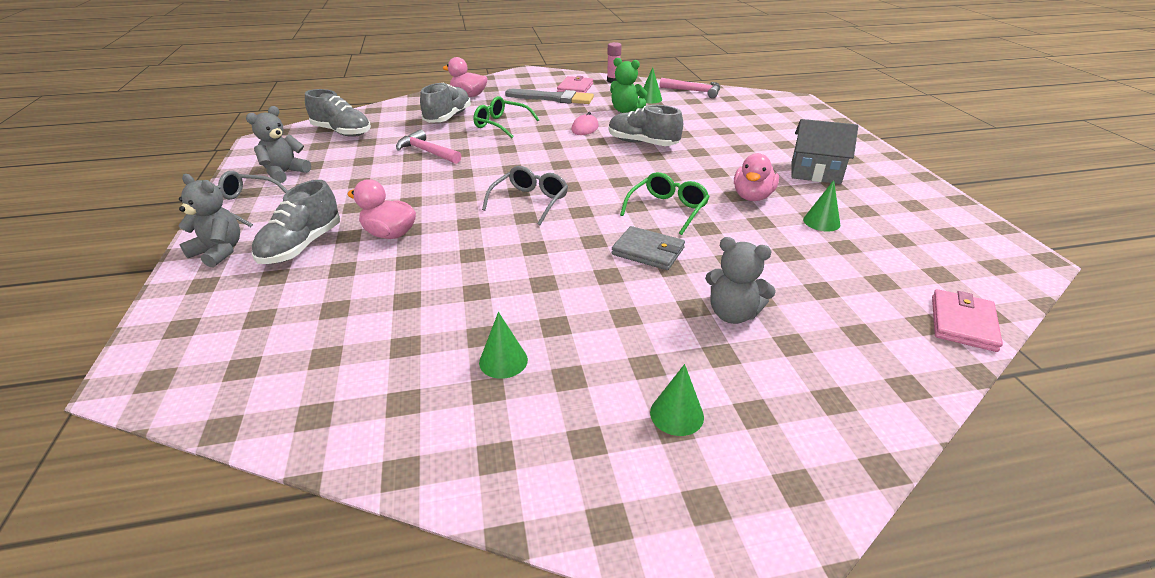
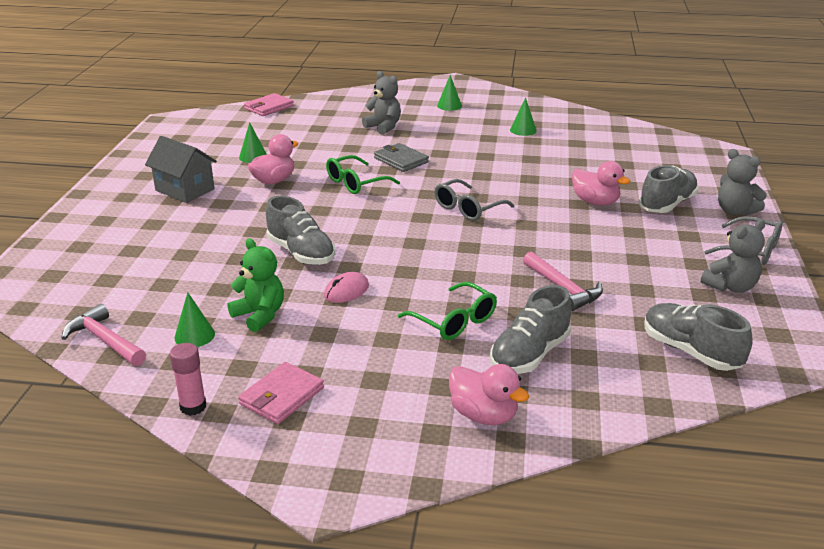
camera: 160 degrees left, 5 degrees down
(553, 98) = (341, 371): grey brush -> none

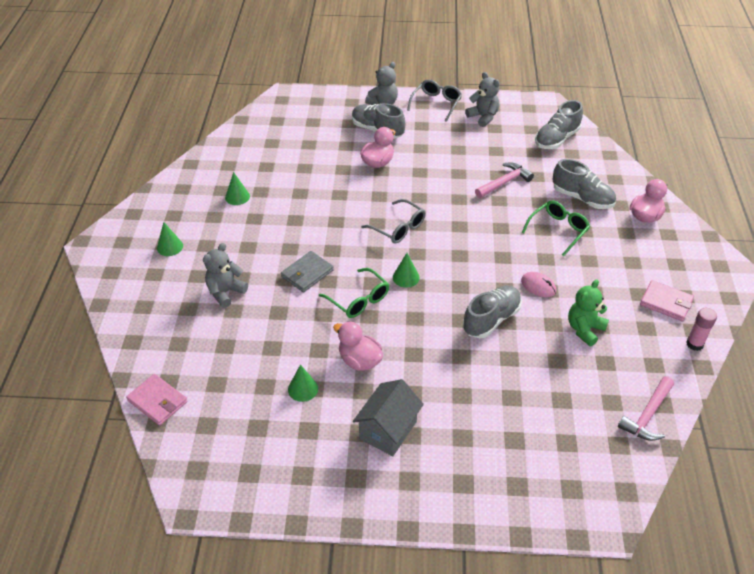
camera: 95 degrees left, 15 degrees up
(194, 335) = (622, 362): green cone -> green cone (406, 277)

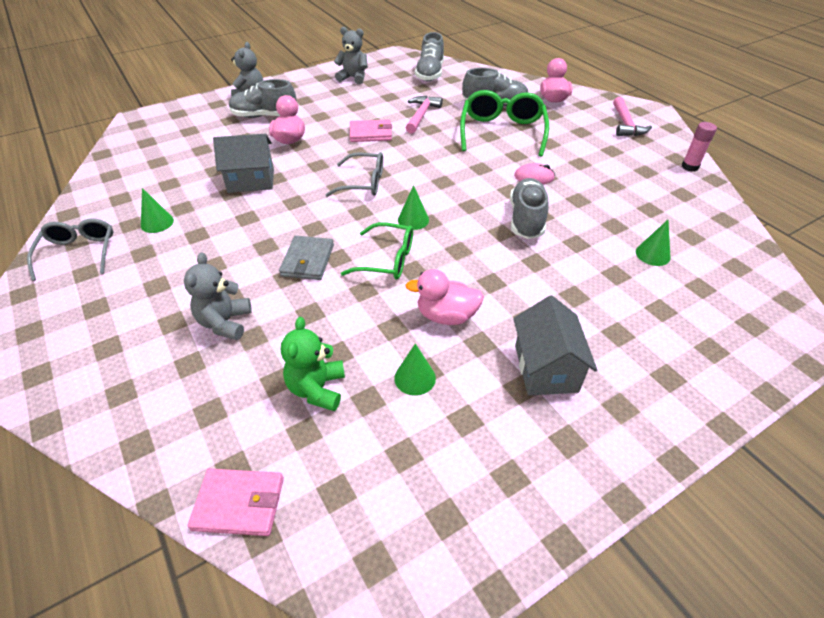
camera: 35 degrees left, 0 degrees up
(170, 247) = (106, 307): green cone -> green cone (652, 254)
(321, 189) = (251, 181): none -> grey house
(436, 104) = (301, 81): grey glasses -> grey glasses (79, 253)
(558, 230) = (502, 132): green glasses -> green glasses, size x1.52
(584, 329) = (606, 192): green teddy bear -> green teddy bear (317, 389)
(647, 415) = (726, 232): pink hammer -> pink hammer (625, 124)
(666, 303) = (637, 148): pink wallet -> pink wallet (370, 133)

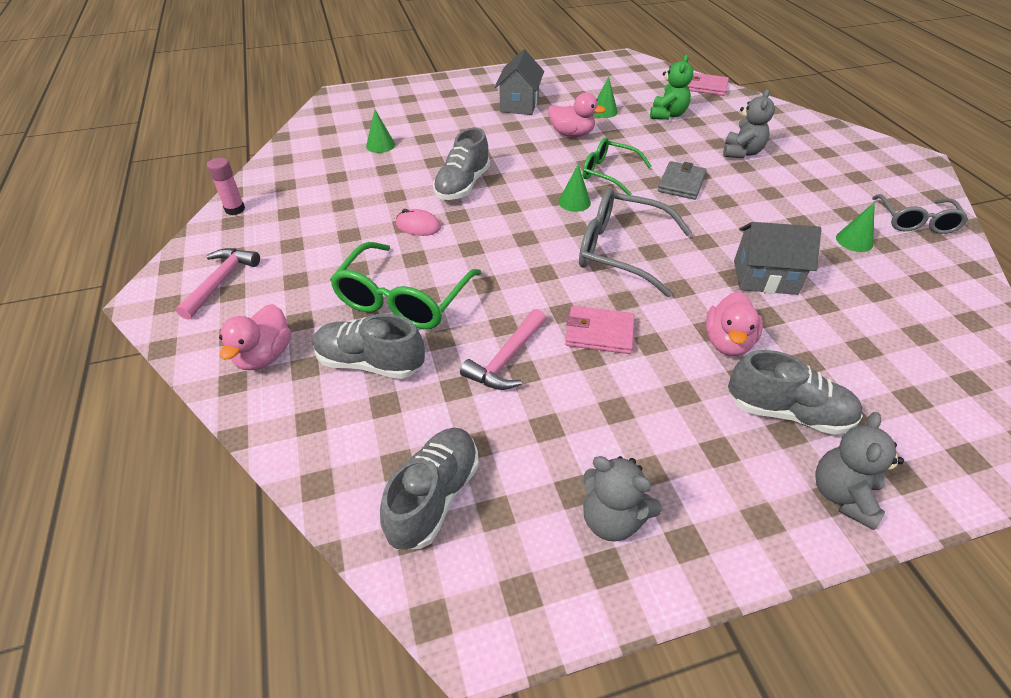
camera: 165 degrees left, 0 degrees up
(363, 183) = (621, 251): grey glasses -> grey glasses, size x1.52

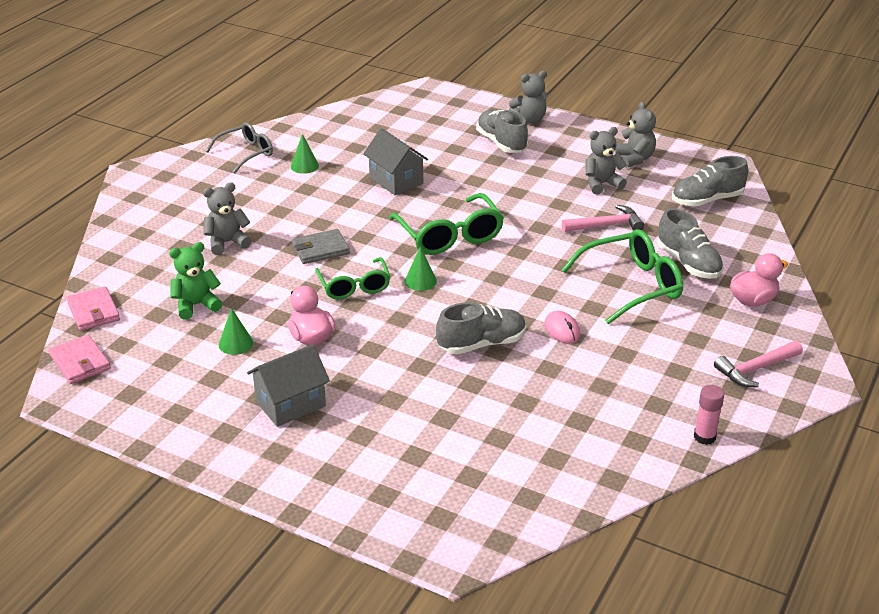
camera: 135 degrees left, 10 degrees down
(380, 145) = (497, 436): green cone -> none
(588, 426) = (601, 184): none -> grey teddy bear
(599, 332) = (536, 209): pink wallet -> pink wallet (80, 362)
(621, 251) = (449, 235): grey glasses -> green glasses
(727, 342) = (477, 172): pink duck -> none

